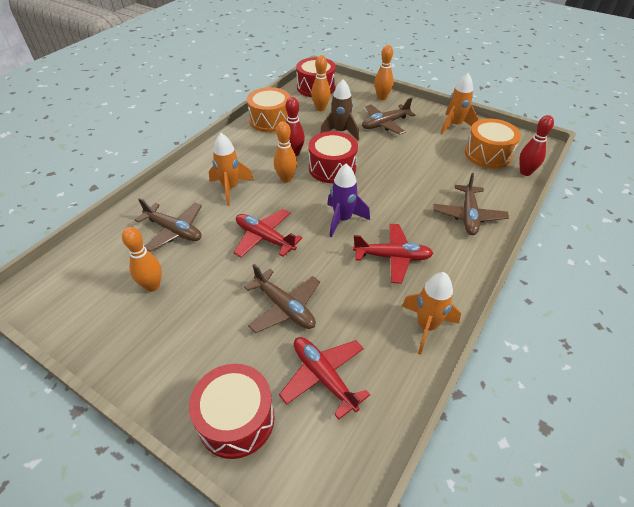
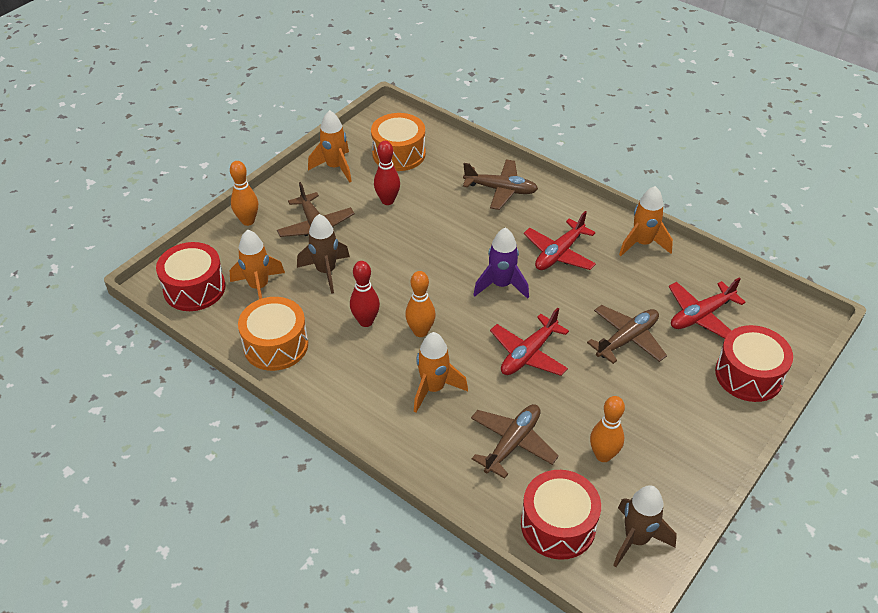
camera: 85 degrees left, 0 degrees up
(65, 306) = (636, 539): none -> brown rocket
(320, 108) = (259, 287): orange bowling pin -> orange rocket
(332, 168) = (404, 286): red drum -> red drum (558, 525)
(392, 257) = (559, 253): red plane -> red plane turned 150 degrees counterclockwise
(525, 172) = (435, 135): red bowling pin -> red bowling pin (387, 201)

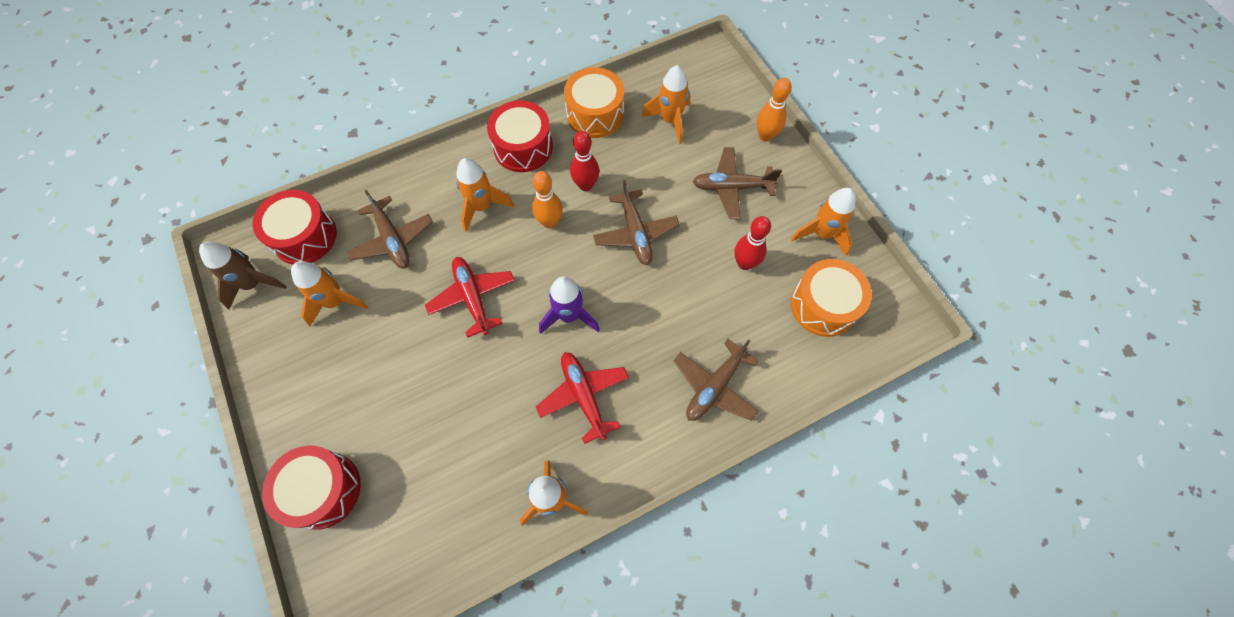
camera: 115 degrees right, 20 degrees up
(194, 288) = (692, 77): red drum -> red drum (523, 147)
(326, 272) = (664, 176): brown rocket -> none
(603, 455) = (335, 302): orange bowling pin -> orange rocket
(627, 339) = (436, 397): brown plane -> brown plane (635, 233)
(701, 315) = (419, 494): red plane -> none

